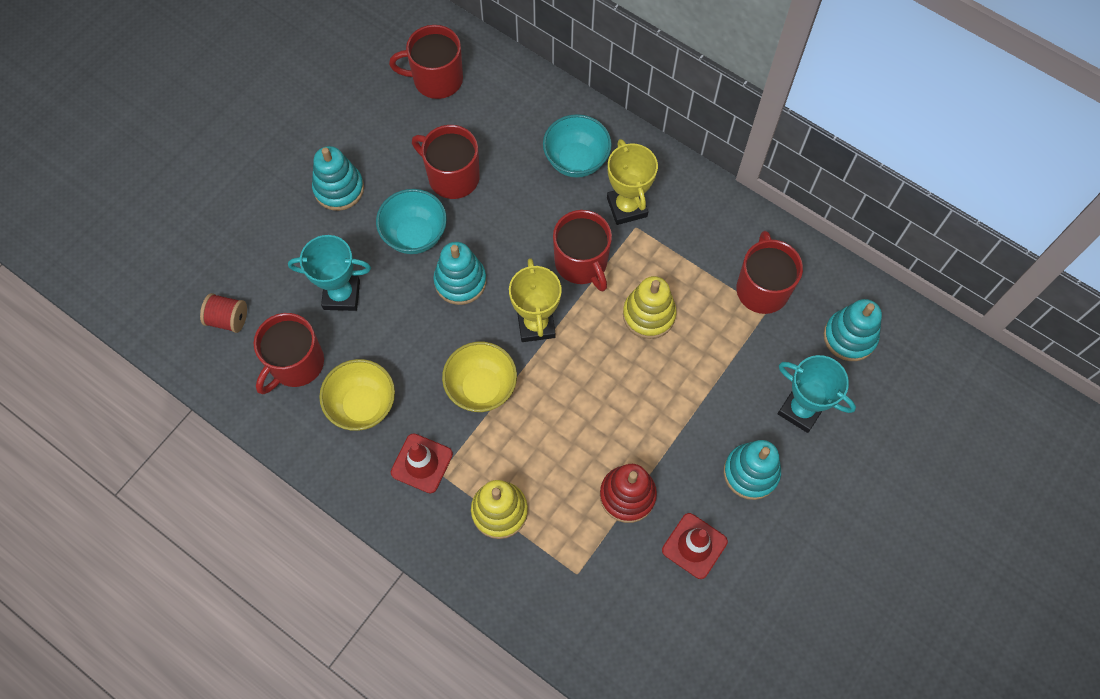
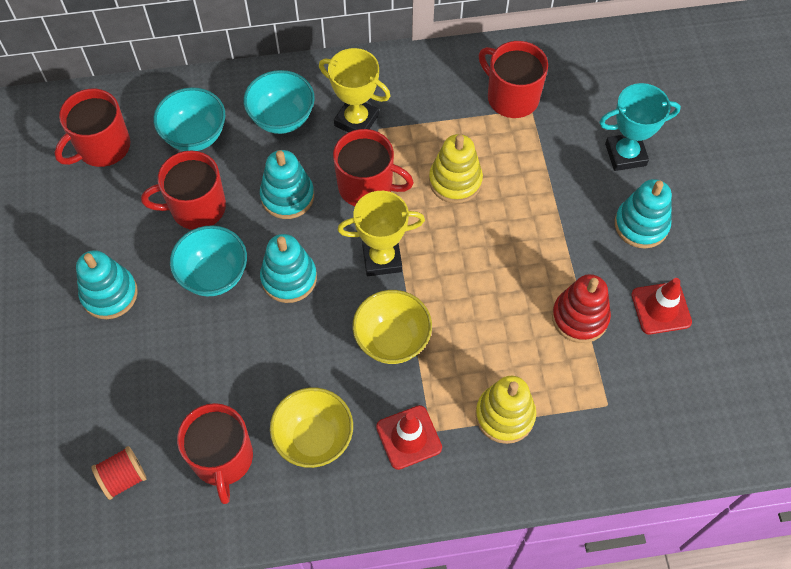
camera: 45 degrees left, 5 degrees down
(341, 295) = (203, 372): turquoise trophy -> none
(504, 123) = (195, 136): none -> turquoise bowl
(536, 324) = (382, 258): yellow trophy -> yellow trophy turned 45 degrees counterclockwise
(849, 337) = (602, 80): turquoise stacking toy -> turquoise stacking toy (287, 196)

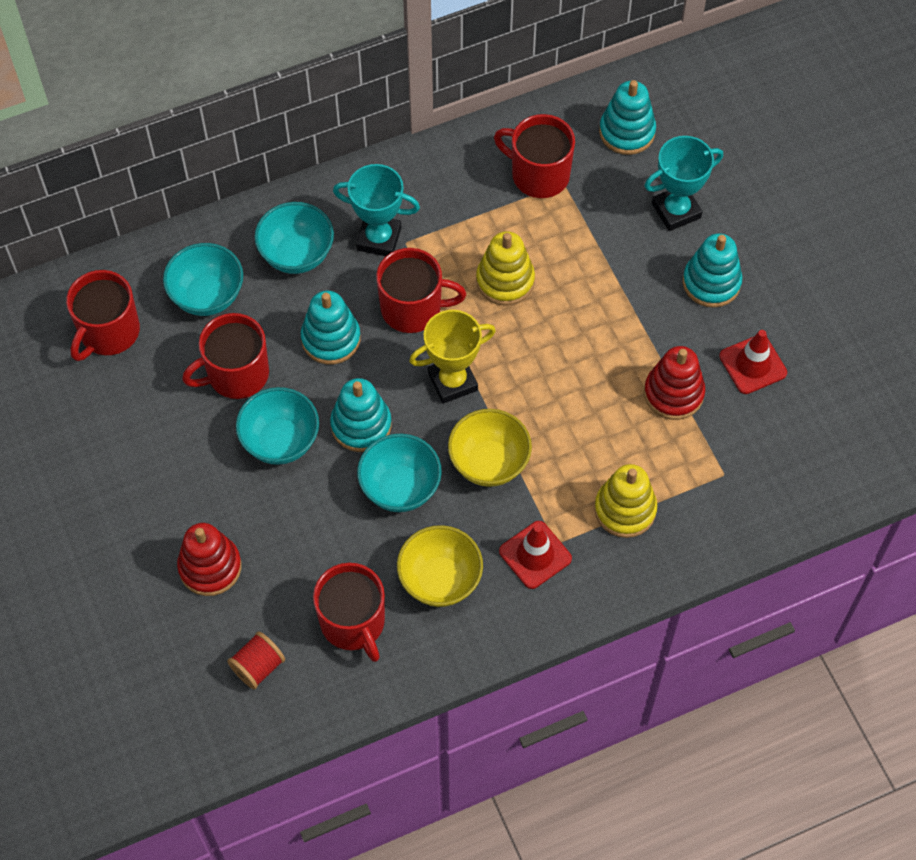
camera: 15 degrees left, 0 degrees up
(109, 294) = (175, 487): turquoise stacking toy -> turquoise stacking toy (627, 132)
(114, 373) = (210, 567): none -> red stacking toy
(305, 343) = (400, 488): none -> turquoise bowl
(356, 120) = (379, 238): yellow trophy -> turquoise trophy

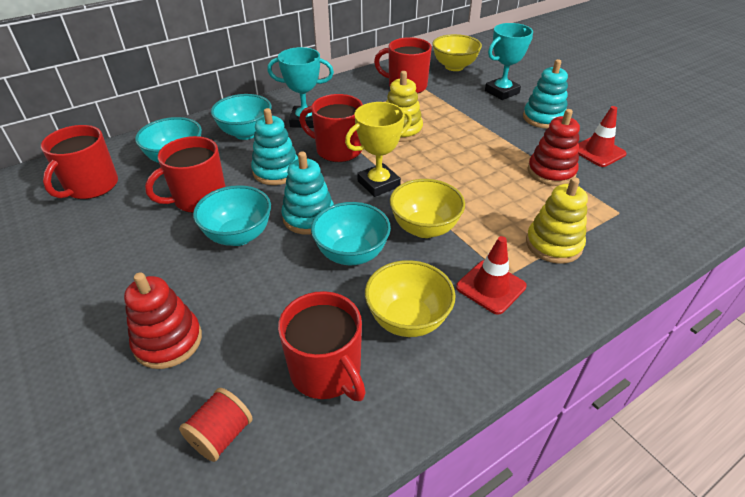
camera: 10 degrees left, 20 degrees down
(413, 308) = (337, 150): red mug -> red mug turned 150 degrees counterclockwise
(627, 132) = (454, 67): turquoise stacking toy -> yellow bowl

